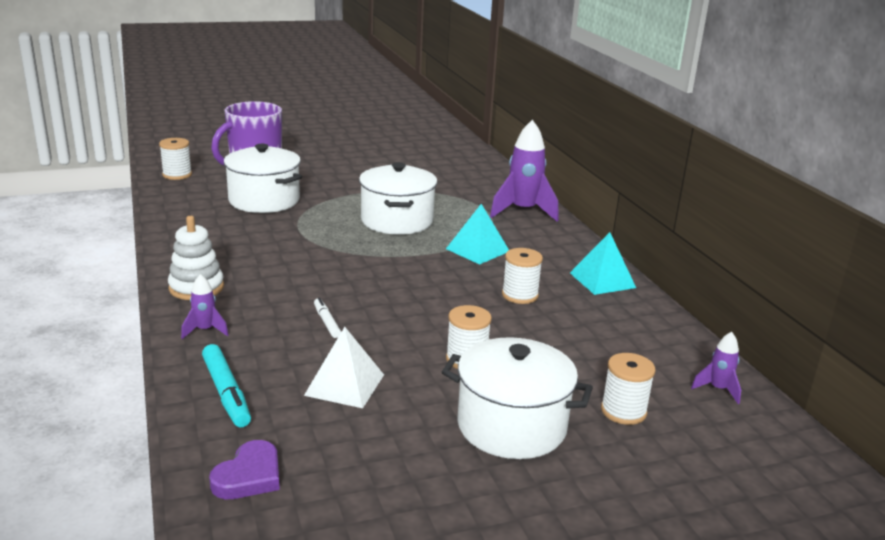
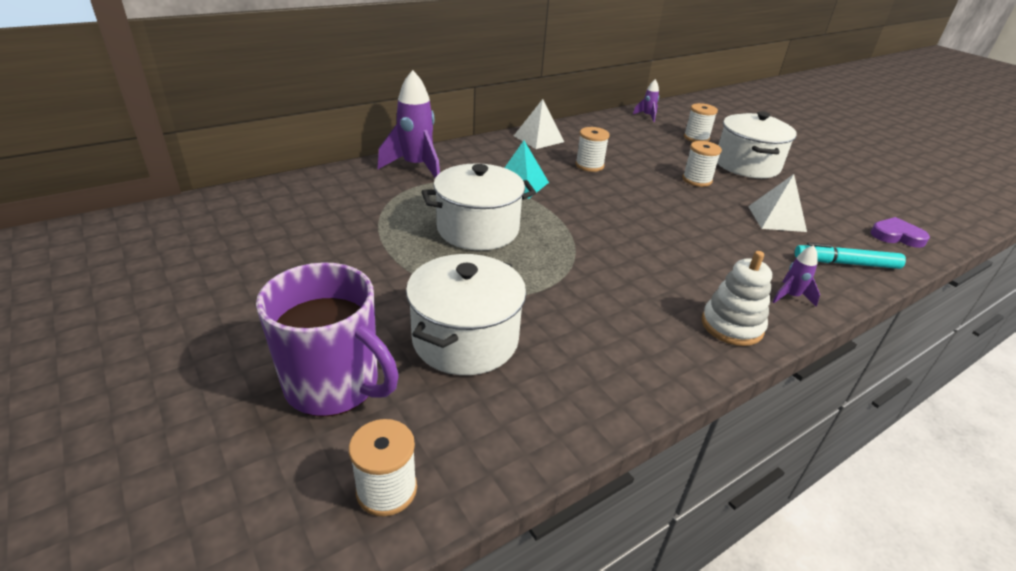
camera: 105 degrees left, 10 degrees up
(226, 393) = (846, 263): turquoise marker -> turquoise marker turned 135 degrees counterclockwise
(327, 322) = (710, 238): white marker -> none
(602, 280) = (539, 138): turquoise pyramid -> white pyramid

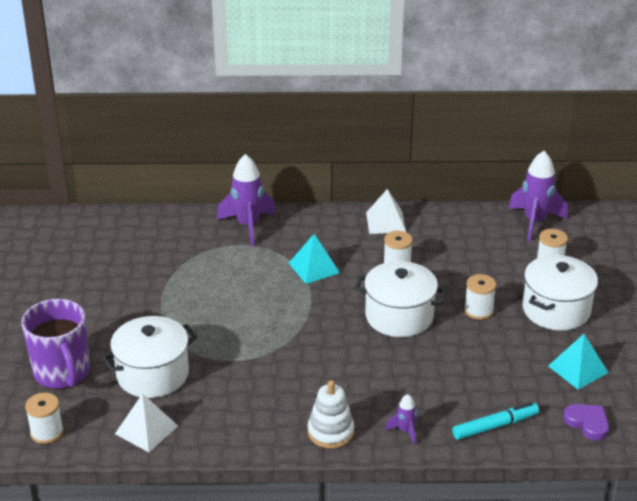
camera: 35 degrees right, 0 degrees up
(478, 229) = (238, 299): white pot -> white pot (399, 316)
(647, 116) = (535, 222): purple rocket -> purple rocket, size x2.04
(776, 218) = (497, 370): white pyramid -> white pyramid (146, 430)
(825, 199) = (578, 369): none -> turquoise pyramid
(846, 263) = (495, 426): turquoise marker -> turquoise marker turned 120 degrees clockwise

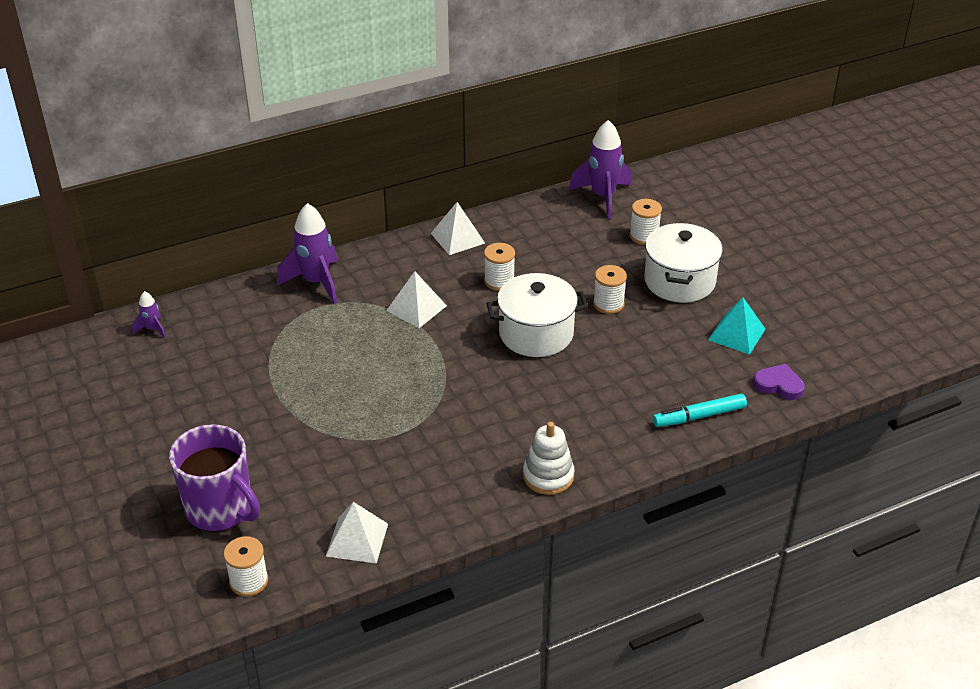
camera: 25 degrees left, 5 degrees up
(152, 374) = (322, 477): white pot -> none
(314, 268) = (416, 308): turquoise pyramid -> white pyramid
(405, 431) = (619, 450): purple rocket -> purple rocket (152, 329)
(495, 426) = (699, 416): turquoise marker -> turquoise marker turned 150 degrees counterclockwise

